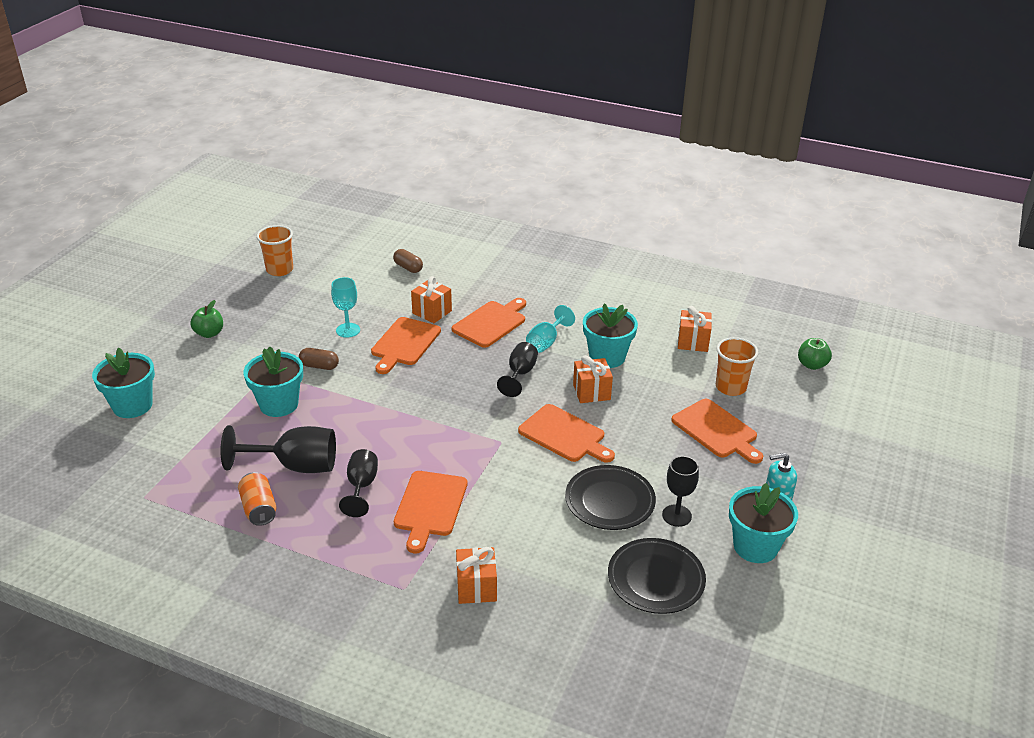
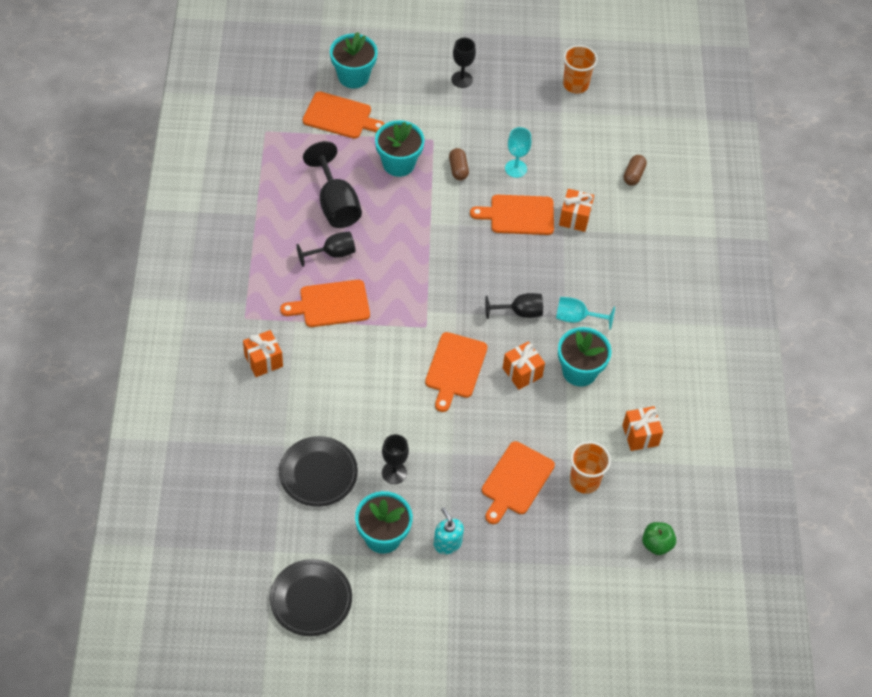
camera: 65 degrees right, 20 degrees up
(209, 333) = (462, 79): green apple -> black goblet
(259, 509) = (283, 202): orange can -> none
(491, 323) = (582, 267): orange cutting board -> orange cutting board (340, 116)
(609, 501) = (390, 421): black plate -> black plate (311, 599)

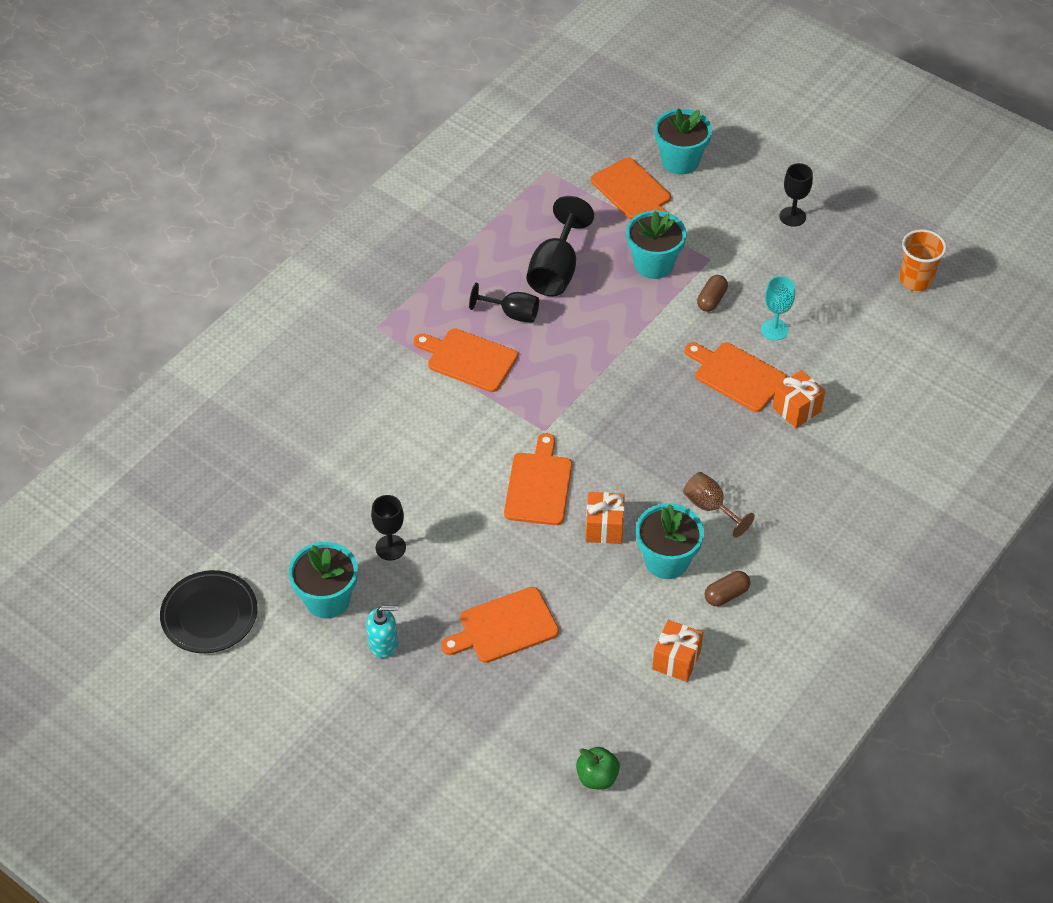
camera: 40 degrees right, 5 degrees down
(263, 361) = (359, 376): orange gift -> none
(318, 473) = (318, 506): black plate -> none
(447, 543) = (383, 643): turquoise soap dispenser -> turquoise soap dispenser turned 75 degrees clockwise
(455, 368) = (538, 485): orange cutting board -> orange cutting board turned 135 degrees clockwise
(520, 312) = (654, 469): black goblet -> none
(576, 318) = (710, 507): turquoise goblet -> brown goblet
(584, 480) = (576, 669): orange cup -> none
(633, 175) = (902, 401): brown capsule -> brown capsule (726, 594)

